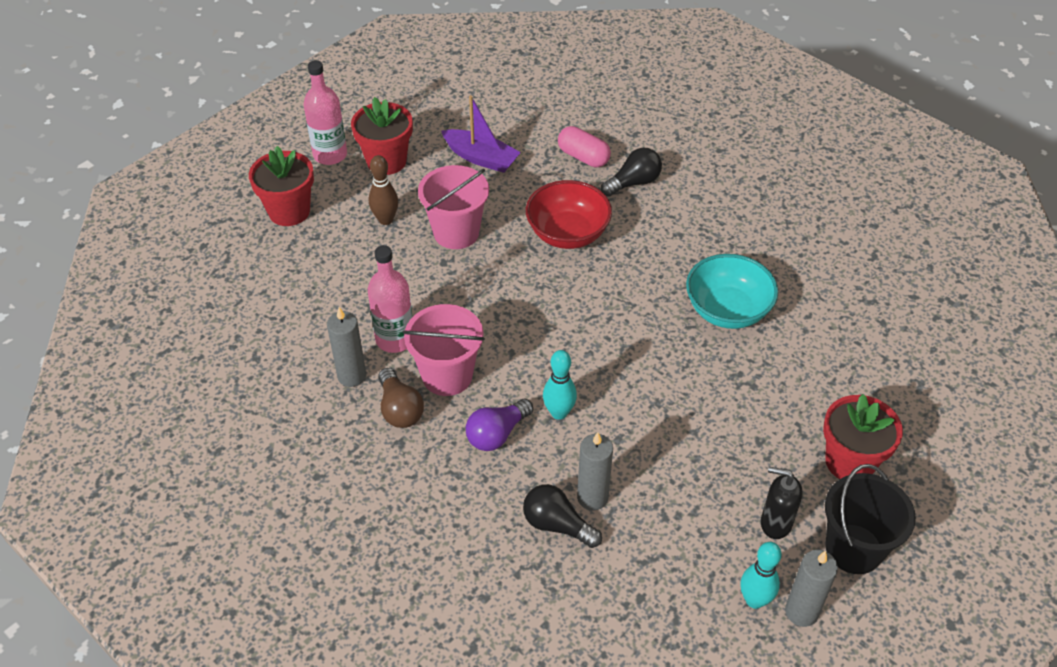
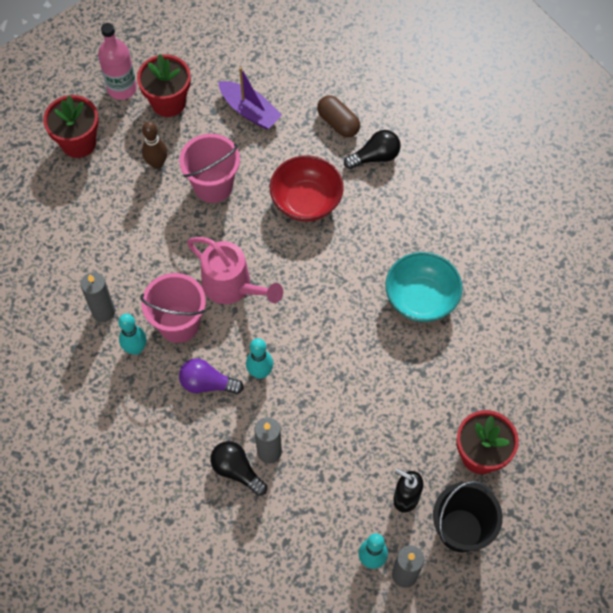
camera: 10 degrees right, 15 degrees up
(395, 339) = (143, 283): pink bottle -> none
(400, 409) = (135, 348): brown light bulb -> turquoise bowling pin
(497, 434) = (207, 383): purple light bulb -> purple light bulb turned 45 degrees clockwise
(504, 329) = (233, 287): none -> pink watering can
(583, 157) = (338, 123): pink capsule -> brown capsule

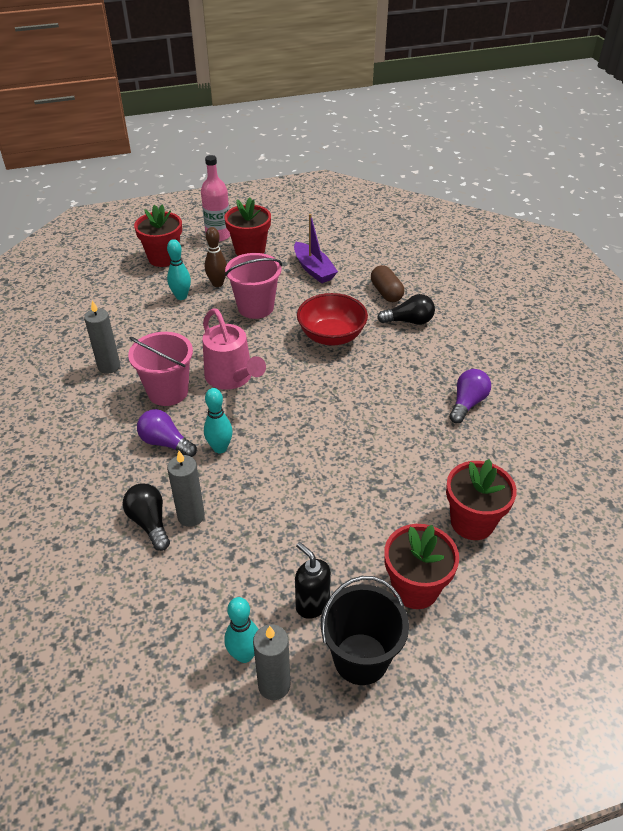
camera: 20 degrees right, 20 degrees down
(135, 348) = (118, 399): turquoise bowling pin -> turquoise bowling pin (181, 296)
(421, 298) = (407, 432): turquoise bowl -> none
(463, 246) = (467, 403): none -> purple light bulb
(506, 376) = (472, 522): none -> red flower pot

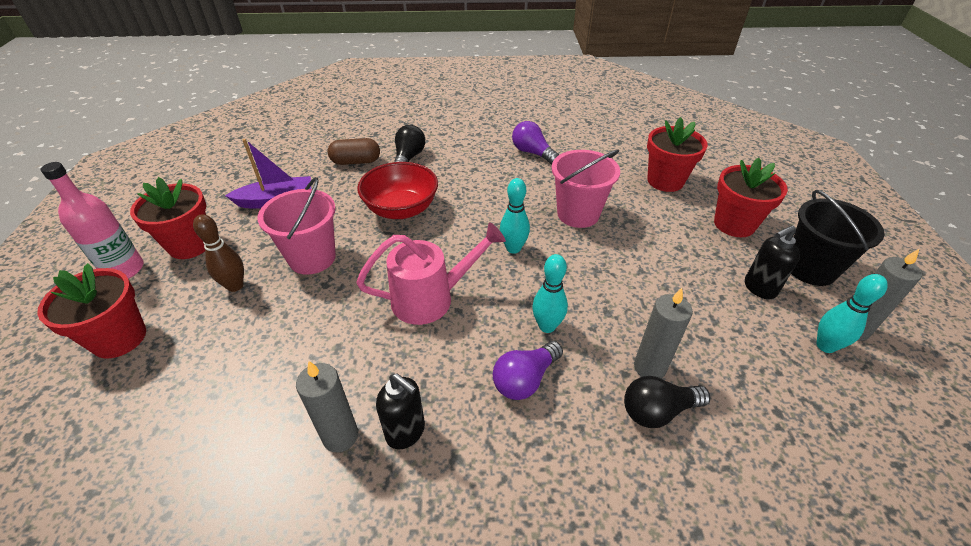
camera: 75 degrees left, 0 degrees up
(115, 393) = (406, 432): none -> black soap dispenser
(168, 391) = (429, 366): pink bucket -> pink bucket (578, 214)
(181, 296) = (233, 328): turquoise bowling pin -> turquoise bowling pin (513, 248)

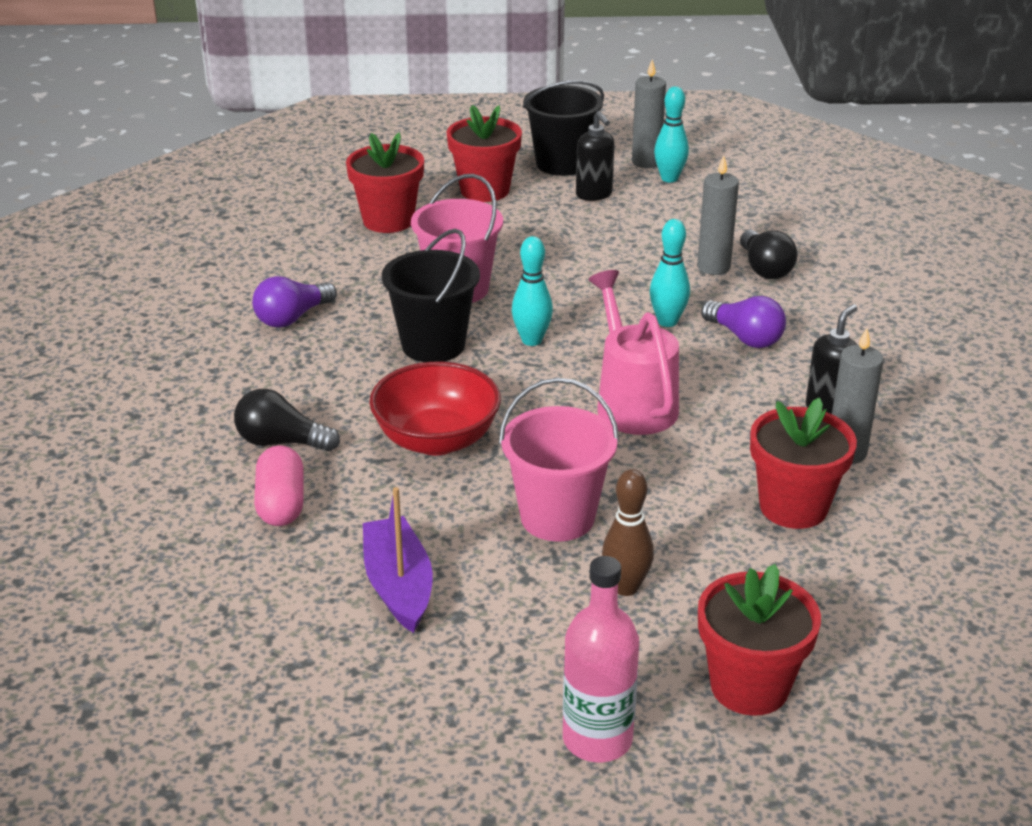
camera: 90 degrees left, 10 degrees down
(190, 245) = (527, 669): red flower pot -> red flower pot (793, 507)
(356, 162) = (281, 503): brown capsule -> pink capsule
(505, 205) = (433, 345): none -> black bucket

